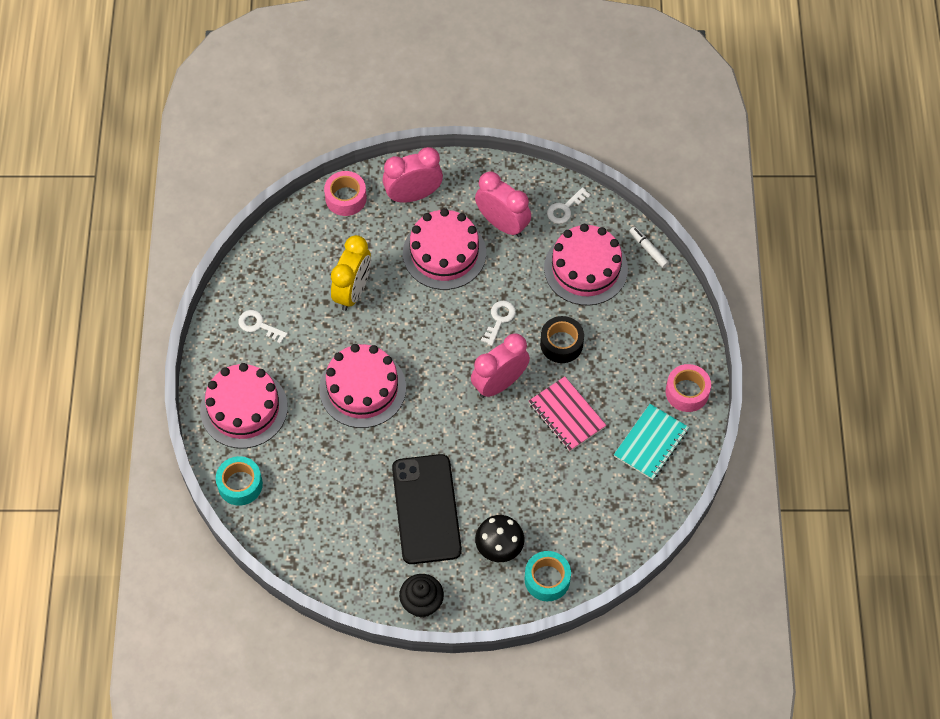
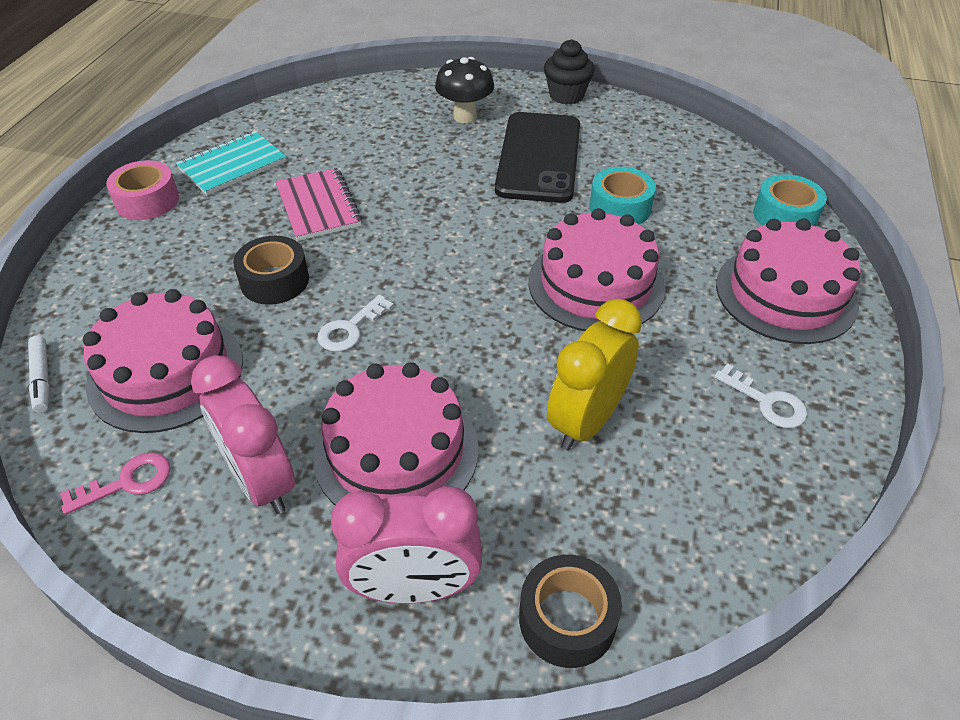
camera: 165 degrees left, 15 degrees down
(346, 198) = (567, 619): pink tape -> black tape
(499, 383) = (391, 253): pink clock -> none
(547, 579) = (423, 91): turquoise tape -> turquoise tape (620, 207)
(565, 209) = (127, 482): white key -> pink key

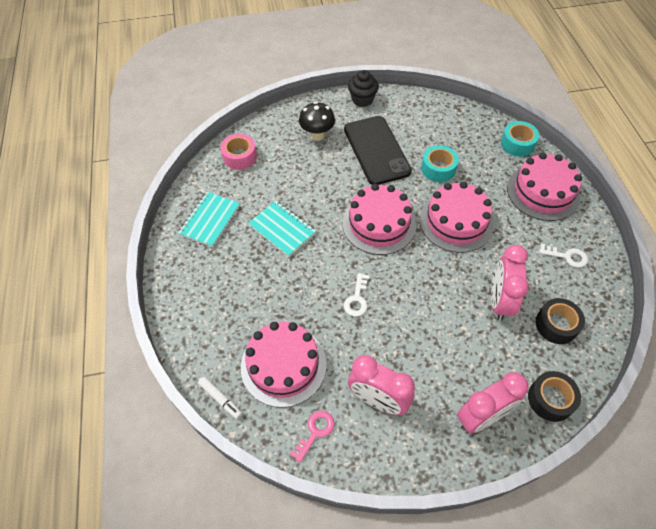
camera: 25 degrees left, 10 degrees up
(147, 201) = (180, 264): pink tape -> pink tape (240, 157)
(275, 281) = (296, 287): black tape -> black tape (556, 325)
(318, 207) = (282, 229): pink notebook -> turquoise notebook
(396, 451) = (428, 355): pink cake -> pink cake (379, 224)
(586, 421) = (499, 301): yellow clock -> pink clock

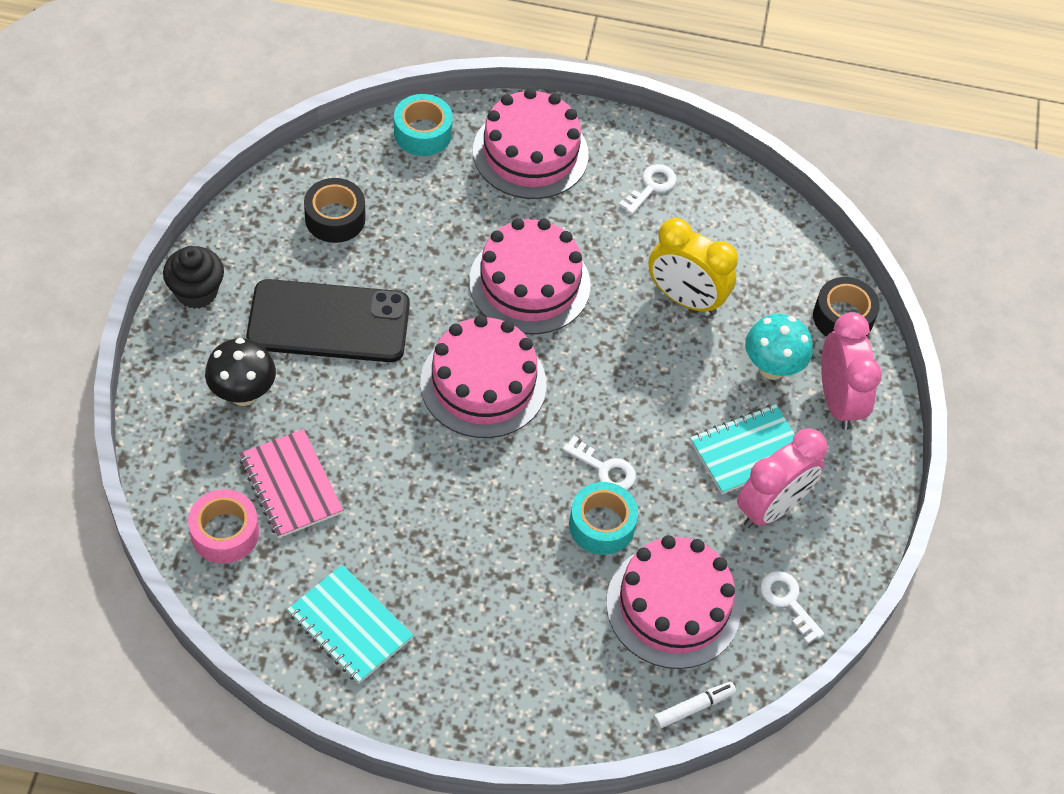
camera: 75 degrees left, 0 degrees up
(277, 170) = (291, 485): none -> pink notebook
(282, 229) = (426, 522): turquoise notebook -> turquoise notebook (748, 451)
(315, 432) = (787, 601): pink key -> white key
(438, 169) = (415, 257): turquoise tape -> turquoise tape (601, 525)
(481, 367) = (771, 368): none -> turquoise mushroom
(499, 301) = (685, 299): pink clock -> yellow clock
(556, 325) = (747, 255): black tape -> black tape (335, 218)

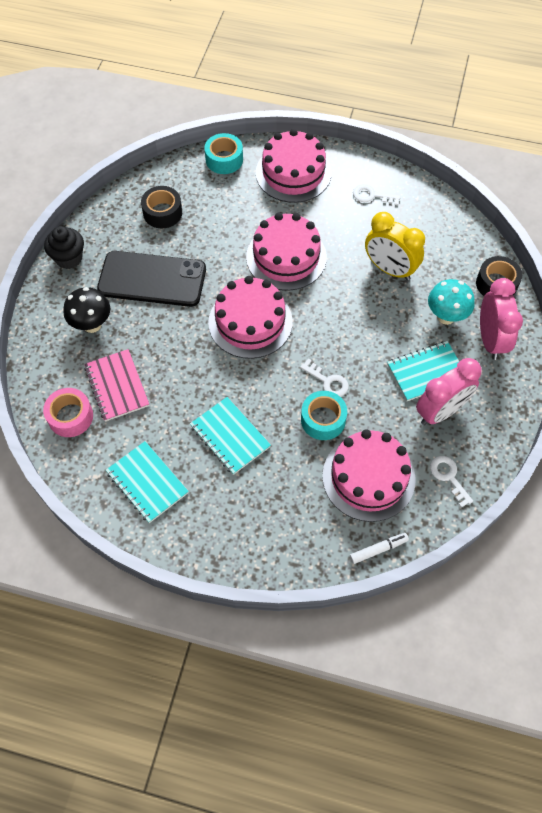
camera: 10 degrees right, 5 degrees up
(467, 554) = (230, 436): none -> turquoise notebook
(651, 186) = (371, 195): white key -> white key turned 120 degrees counterclockwise

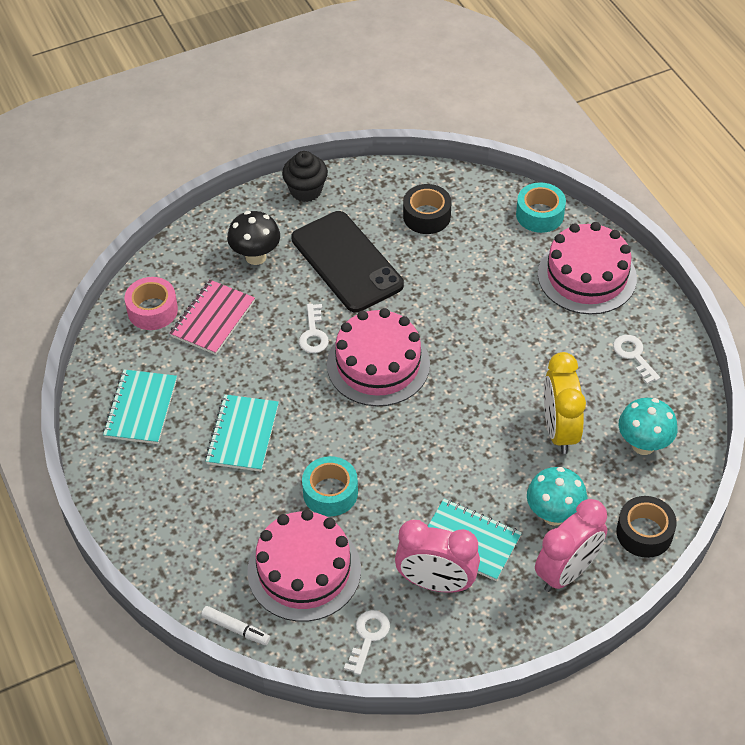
camera: 50 degrees right, 10 degrees down
(286, 257) = (481, 340): pink cake -> none
(328, 381) = (375, 468): white key -> white key (313, 334)
(437, 239) = (643, 445): none -> turquoise mushroom

